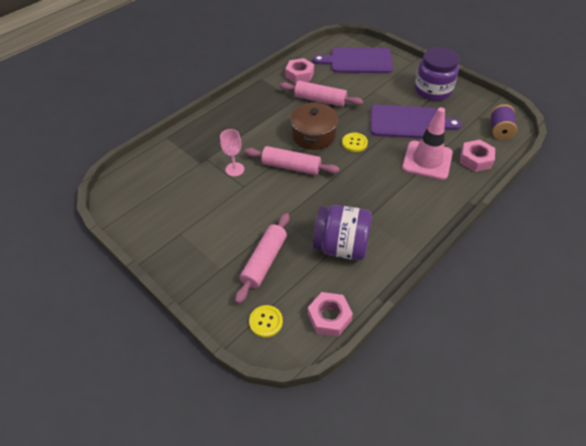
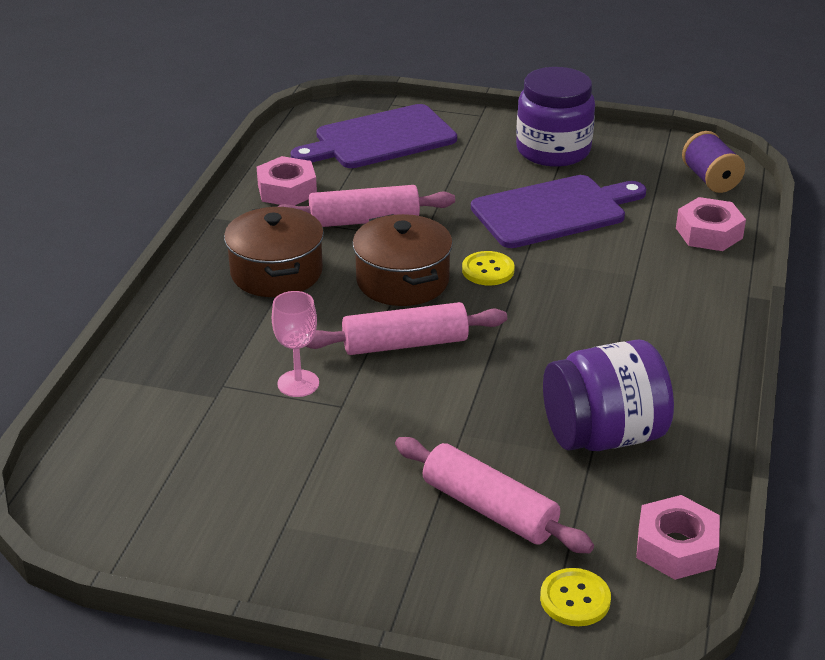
camera: 30 degrees left, 15 degrees down
(264, 261) = (489, 509): pink rolling pin -> pink rolling pin turned 45 degrees counterclockwise
(265, 113) = (276, 272): none -> brown pot
(427, 160) = (633, 258): pink traffic cone -> none

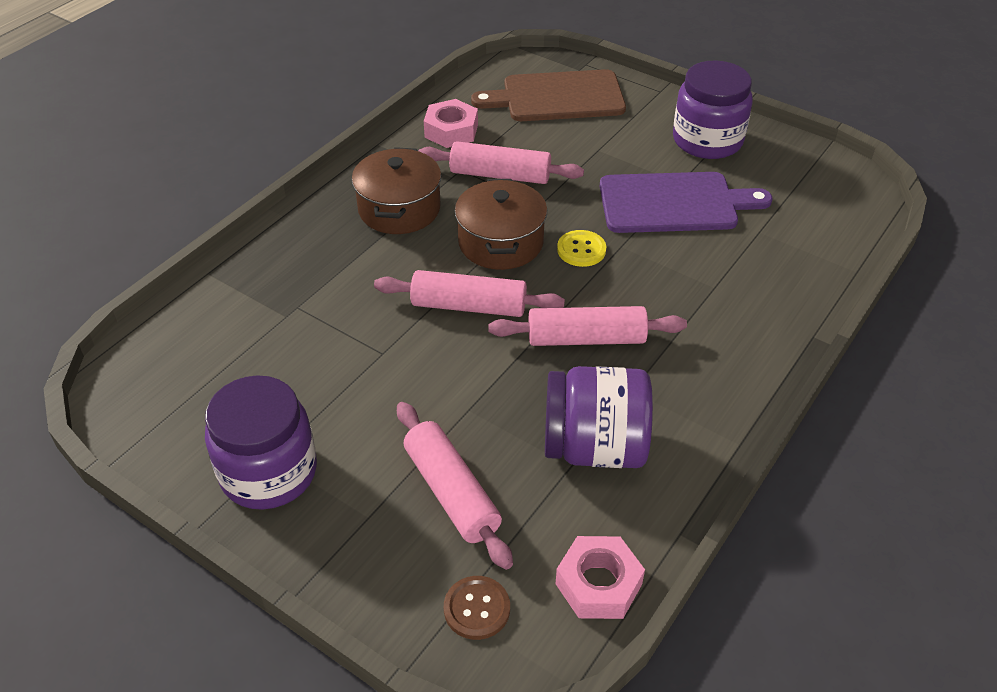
camera: 20 degrees right, 10 degrees up
(289, 540) = (269, 472): none -> purple jar
(298, 383) = (358, 321): pink goblet -> none
(380, 139) = (557, 97): purple cutting board -> brown cutting board
(540, 346) = (586, 338): none -> pink rolling pin
(575, 599) = (477, 609): yellow button -> brown button
(709, 233) = (810, 259): pink nut -> none
(710, 179) = (842, 203): purple spool -> none

